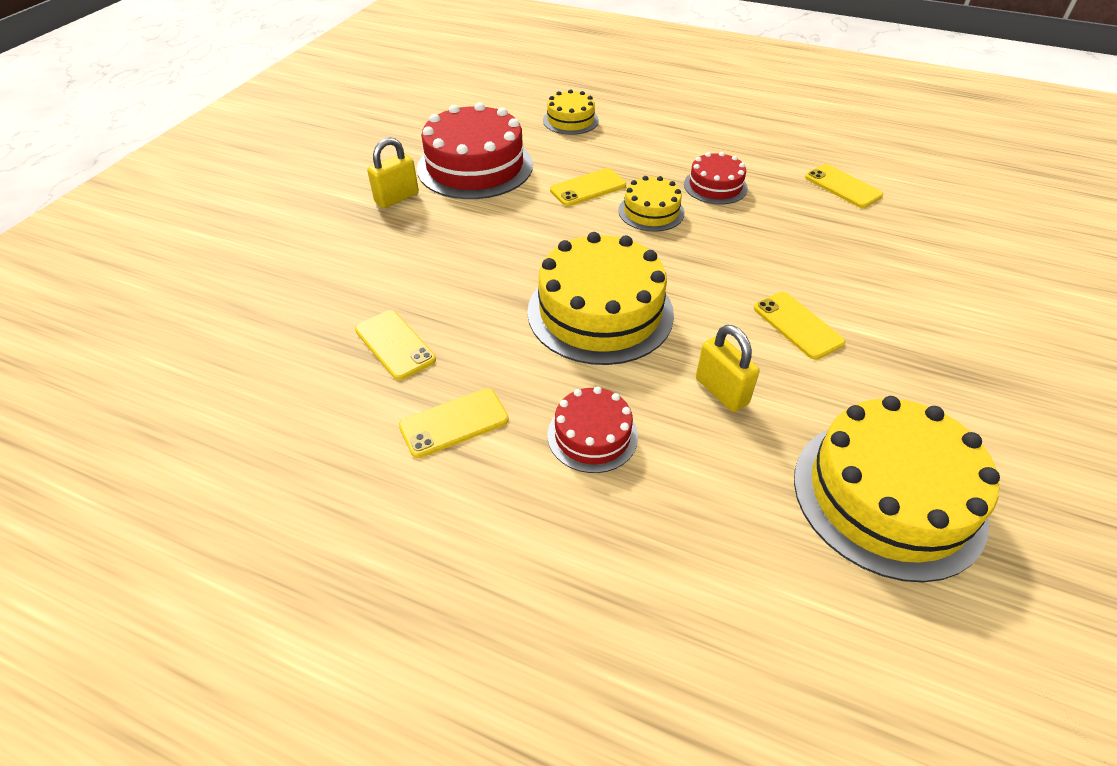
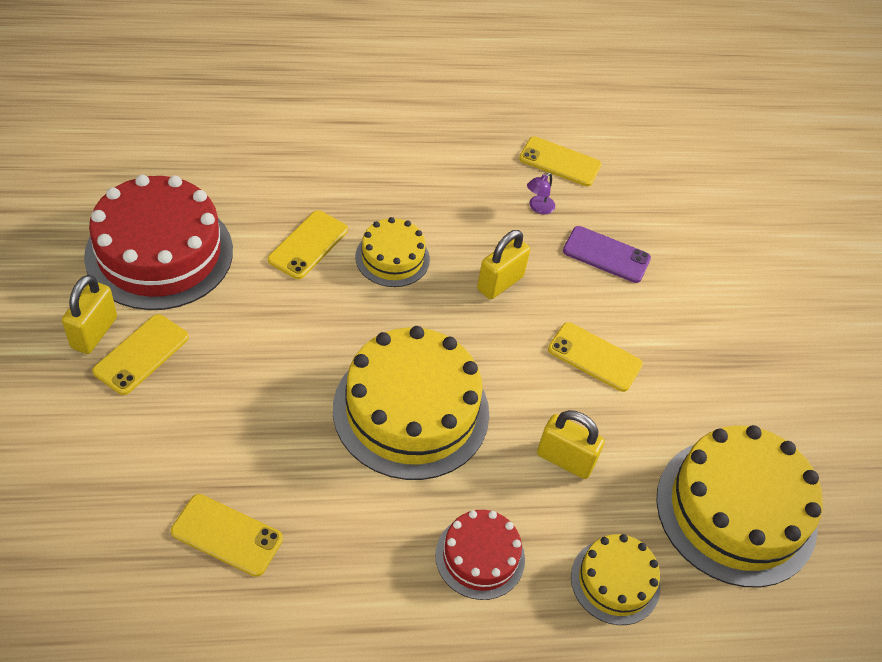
camera: 35 degrees left, 5 degrees up
(454, 423) = (346, 600): yellow phone -> yellow phone (141, 354)
(570, 120) = (231, 144): yellow cake -> yellow cake (615, 581)
(715, 186) = (439, 200): red cake -> none
(736, 250) = (500, 283): none -> yellow padlock
(803, 211) = (538, 208): none -> purple lamp
(852, 257) = (606, 255): none -> purple phone

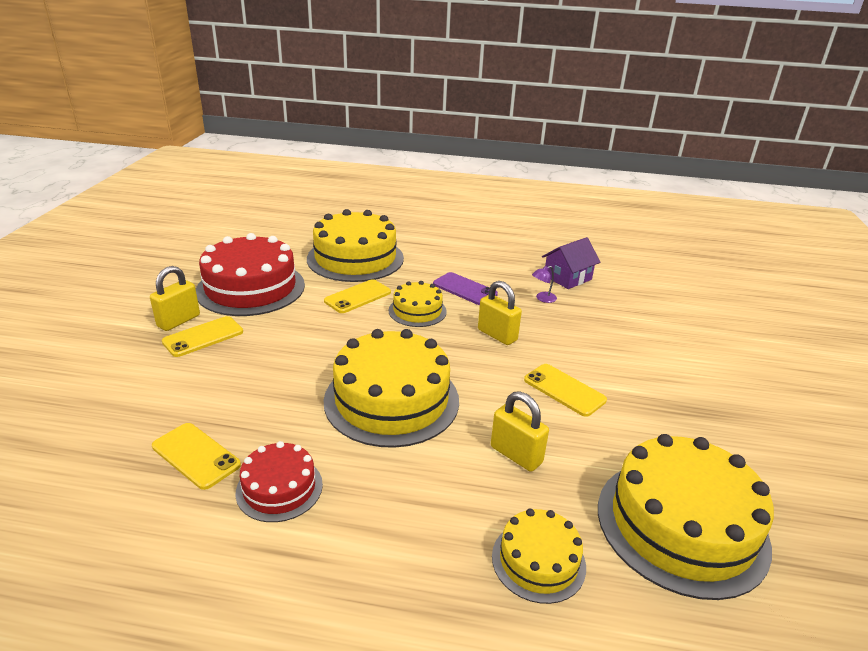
camera: 20 degrees right, 20 degrees down
(276, 169) = (355, 258): none -> yellow cake
(480, 557) = (409, 513): red cake -> red cake (279, 488)
(500, 283) = (497, 335): yellow padlock -> yellow padlock turned 75 degrees clockwise
(560, 162) = (567, 277): yellow phone -> purple house
(606, 255) = (591, 330): purple phone -> purple phone (464, 289)

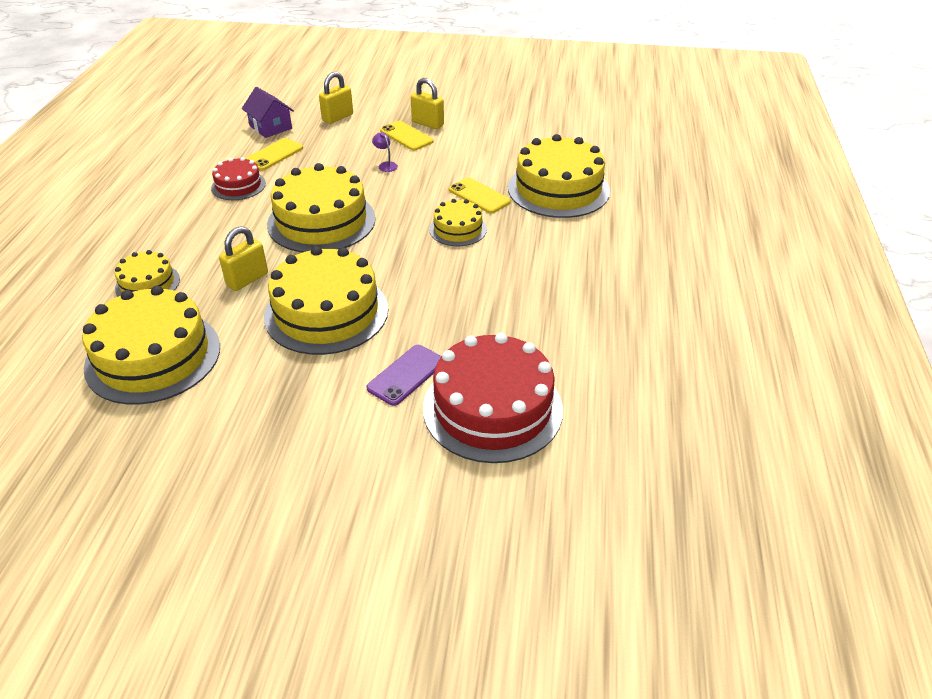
camera: 90 degrees right, 10 degrees up
(251, 288) = (485, 144): red cake -> red cake (492, 408)
(464, 289) = (507, 258): purple phone -> purple phone (406, 375)
(497, 335) = (418, 276): yellow padlock -> yellow padlock (337, 117)
(542, 299) = (497, 312): purple lamp -> purple lamp (386, 165)
(564, 390) = (326, 312): yellow phone -> yellow cake
(567, 277) = (555, 337): purple house -> purple house (270, 127)

